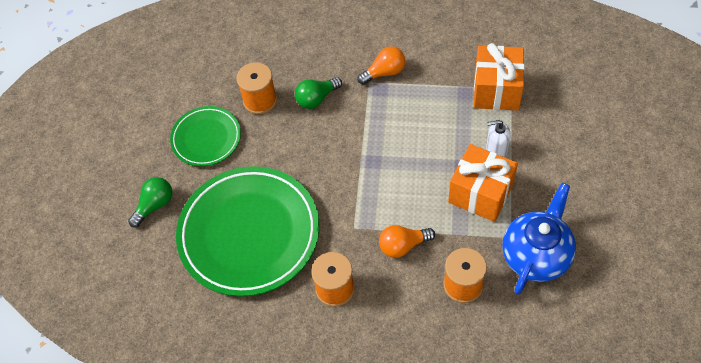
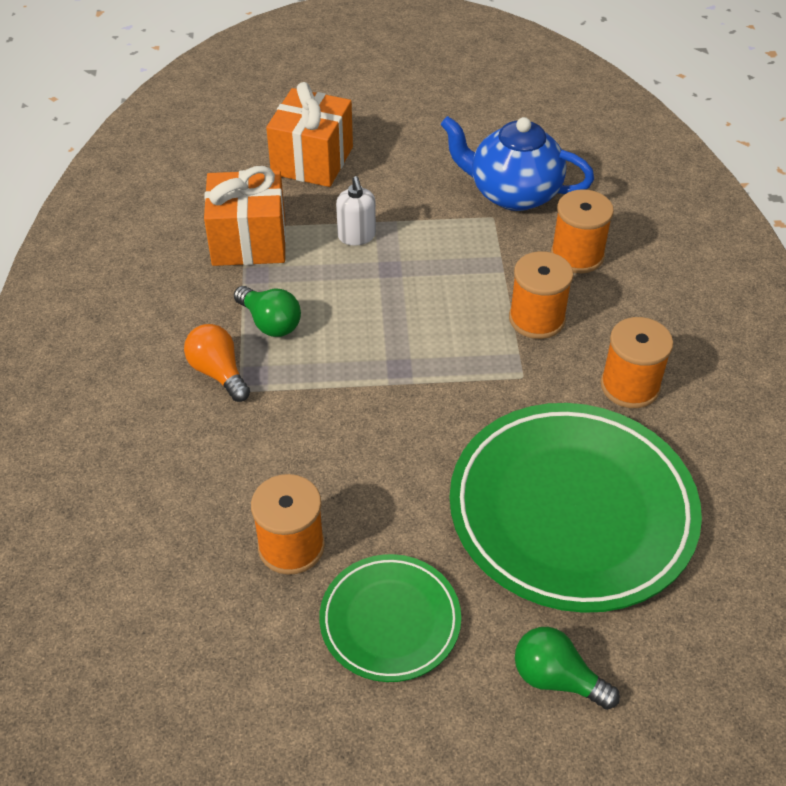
camera: 105 degrees left, 10 degrees down
(316, 98) = (280, 459): green light bulb -> green light bulb (270, 322)
(403, 245) = (536, 319): orange light bulb -> orange spool
(480, 193) = (432, 247): orange gift -> orange gift (312, 160)

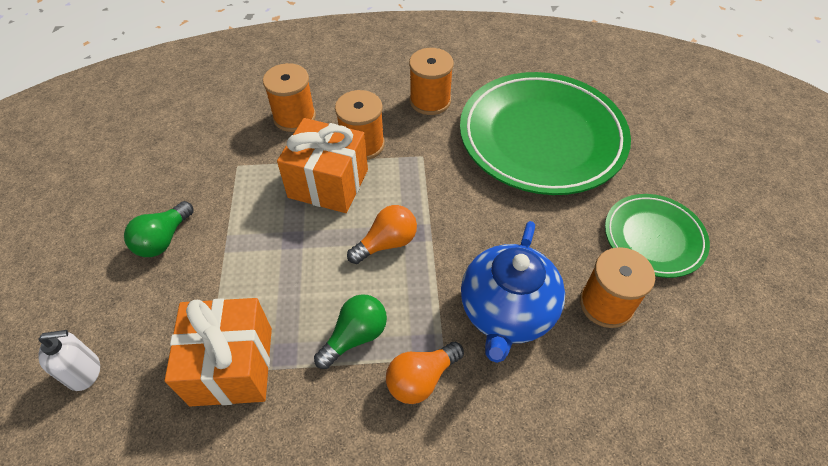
camera: 90 degrees left, 5 degrees up
(312, 160) = (111, 310): orange gift -> orange gift (328, 183)
(356, 236) = (243, 266): white soap dispenser -> white soap dispenser (84, 372)
(384, 344) = (386, 243): none -> orange light bulb
(513, 193) = (210, 151): blue teapot -> blue teapot (506, 312)
(557, 678) = (668, 153): green light bulb -> green light bulb (163, 239)

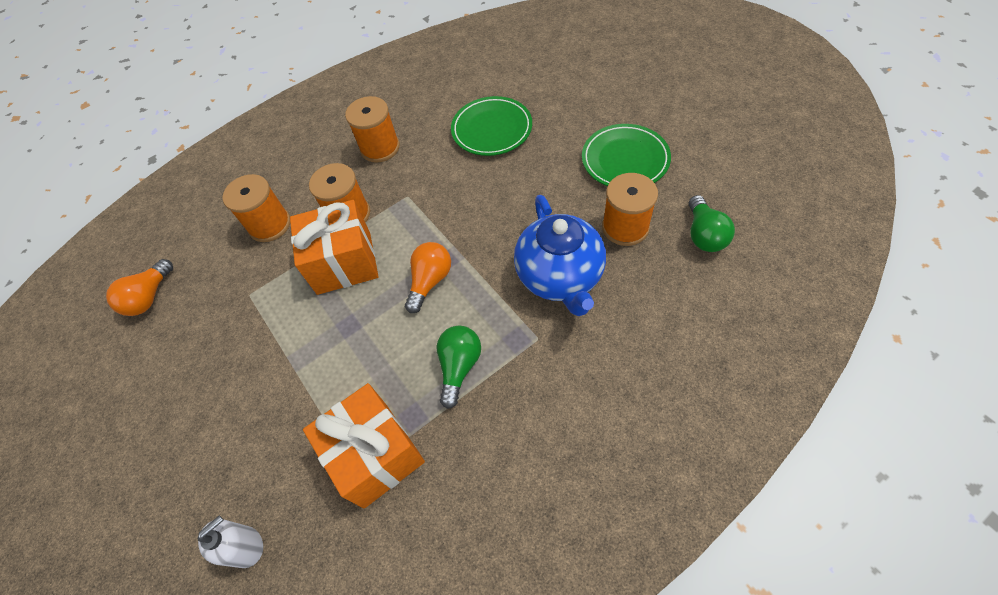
camera: 25 degrees left, 5 degrees up
(163, 239) = (230, 395): green light bulb -> green light bulb (704, 234)
(421, 379) = (533, 365): orange light bulb -> orange light bulb (149, 297)
(541, 138) = (492, 129): green plate -> green plate, size x0.53

